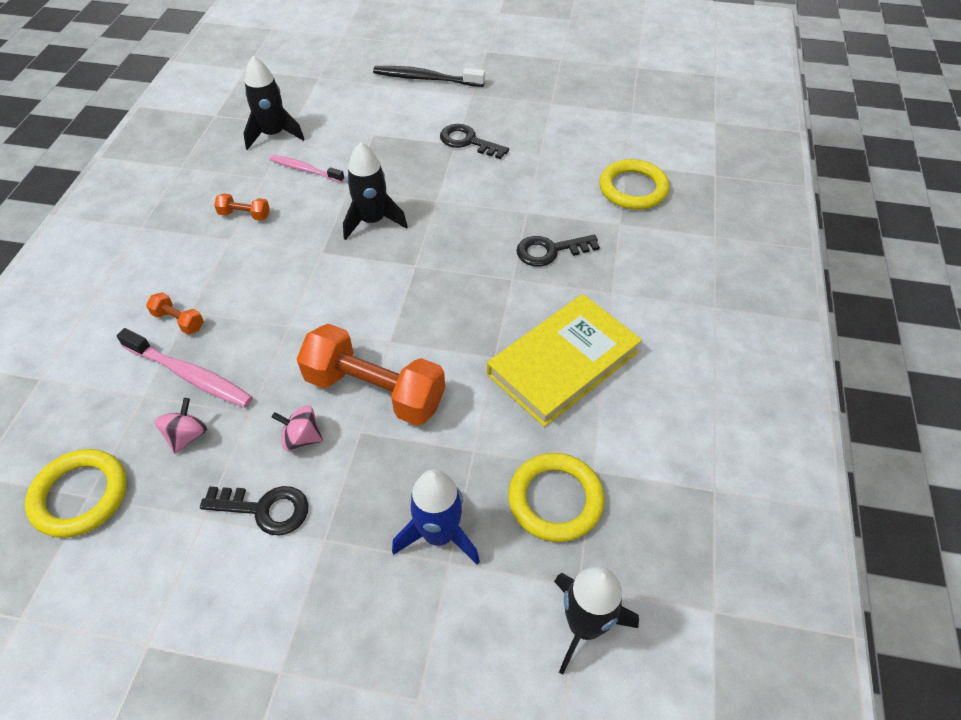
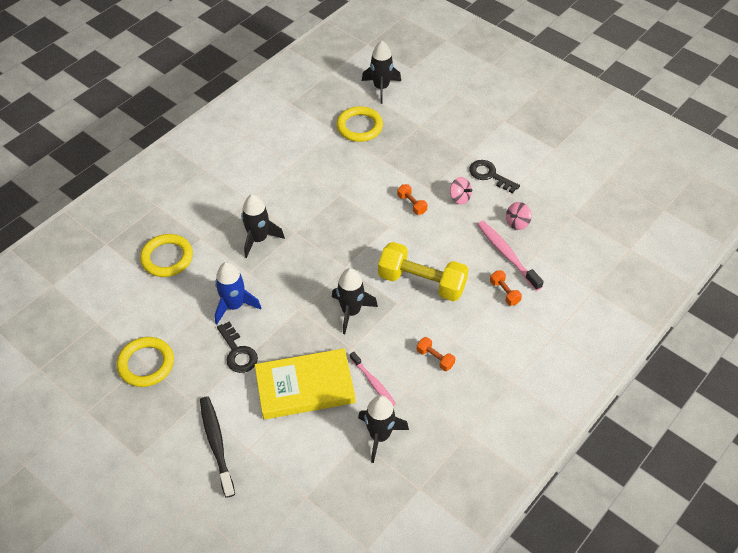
camera: 150 degrees left, 0 degrees up
(80, 495) = (576, 217): yellow ring -> yellow ring (146, 364)
(301, 287) = (422, 282): none -> yellow dumbbell
(375, 391) = (412, 204): orange dumbbell -> orange dumbbell, size x0.43
(426, 79) = (216, 444): black toothbrush -> black toothbrush turned 150 degrees counterclockwise
(439, 534) = (418, 135): blue rocket -> blue rocket (234, 306)
(550, 251) = (258, 239): black key -> black rocket
(563, 363) = (307, 177): yellow book -> yellow book (305, 387)

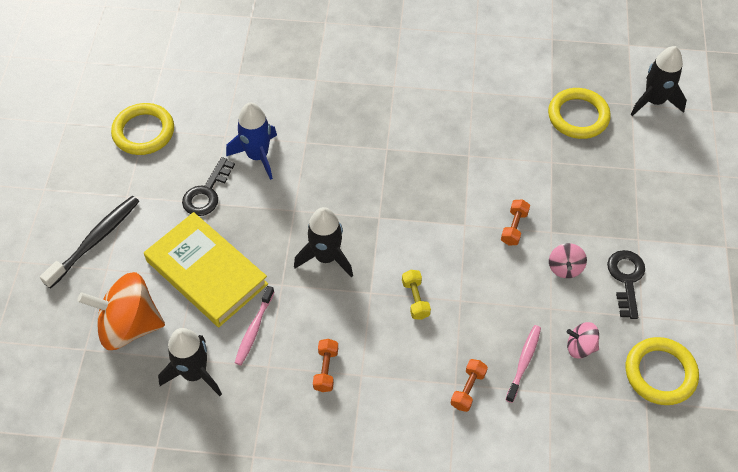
camera: 55 degrees right, 5 degrees up
(167, 258) = (271, 70): yellow ring -> yellow ring (660, 373)
(258, 239) = (352, 124): black rocket -> none
(309, 457) = (129, 326): none -> orange spinning top
(422, 282) = (415, 299): yellow dumbbell -> yellow dumbbell, size x0.43
(507, 255) = (524, 362): pink toothbrush -> pink toothbrush, size x0.65

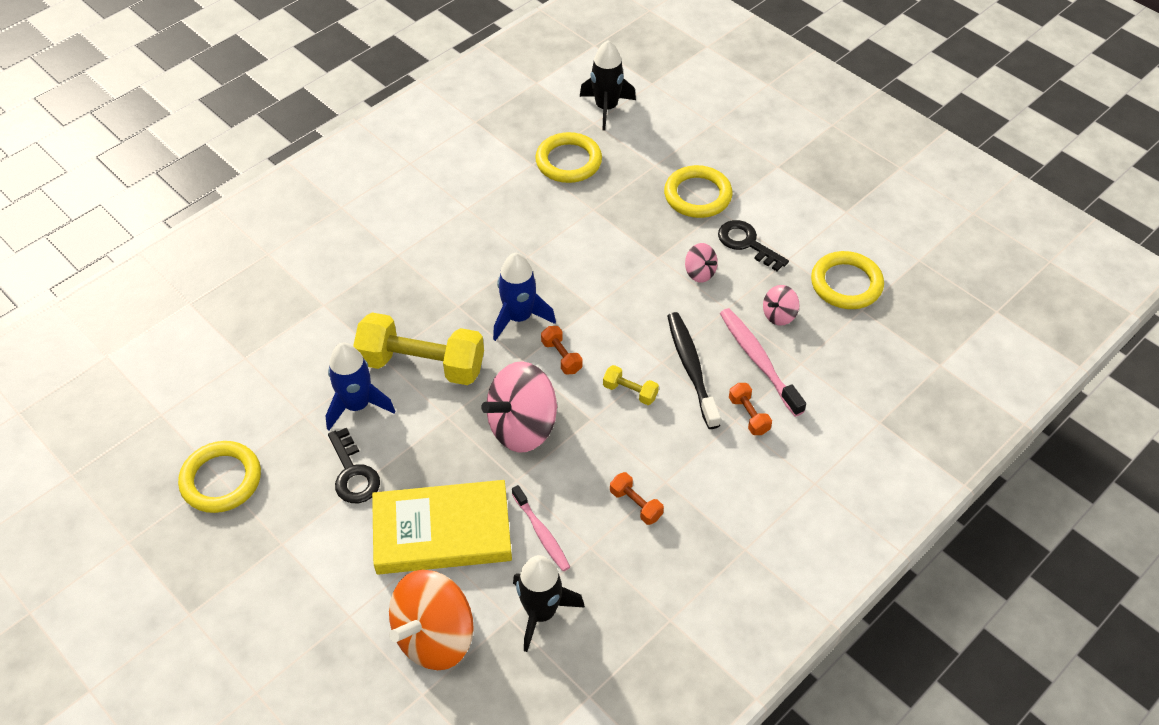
camera: 50 degrees left, 5 degrees down
(95, 240) = (304, 605): black toothbrush -> black toothbrush (691, 368)
(321, 165) = (422, 365): none -> yellow dumbbell
(326, 257) = (523, 427): black rocket -> pink spinning top
(412, 189) = (519, 317): none -> blue rocket
(514, 227) = (629, 277): orange dumbbell -> orange dumbbell (561, 356)
(524, 362) = (758, 361): pink toothbrush -> pink toothbrush, size x1.53
(636, 215) = (697, 195): none -> yellow ring

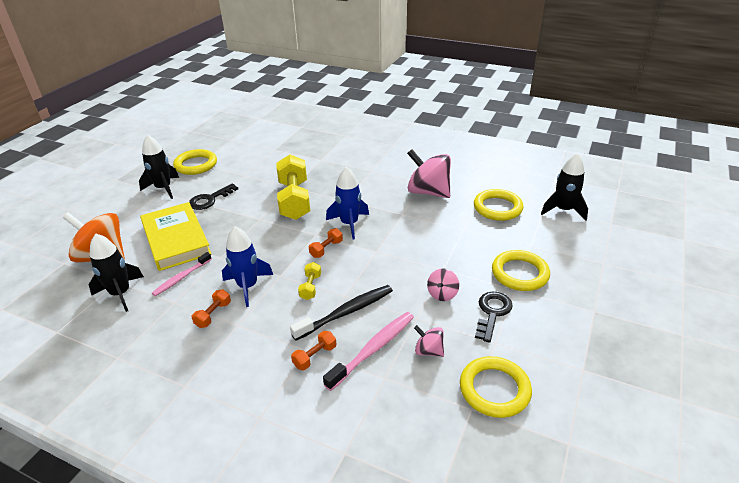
camera: 70 degrees right, 15 degrees down
(273, 537) = (163, 188): none -> black rocket
(357, 405) = (256, 188): blue rocket -> blue rocket (248, 286)
(523, 427) = (262, 248): pink spinning top -> pink spinning top (428, 192)

